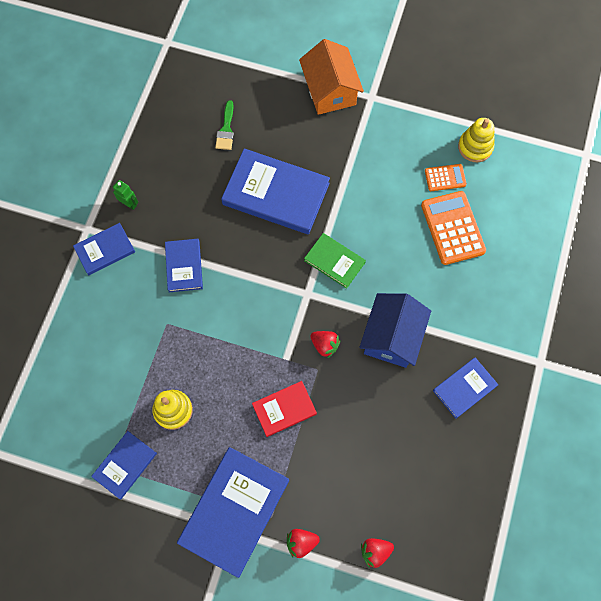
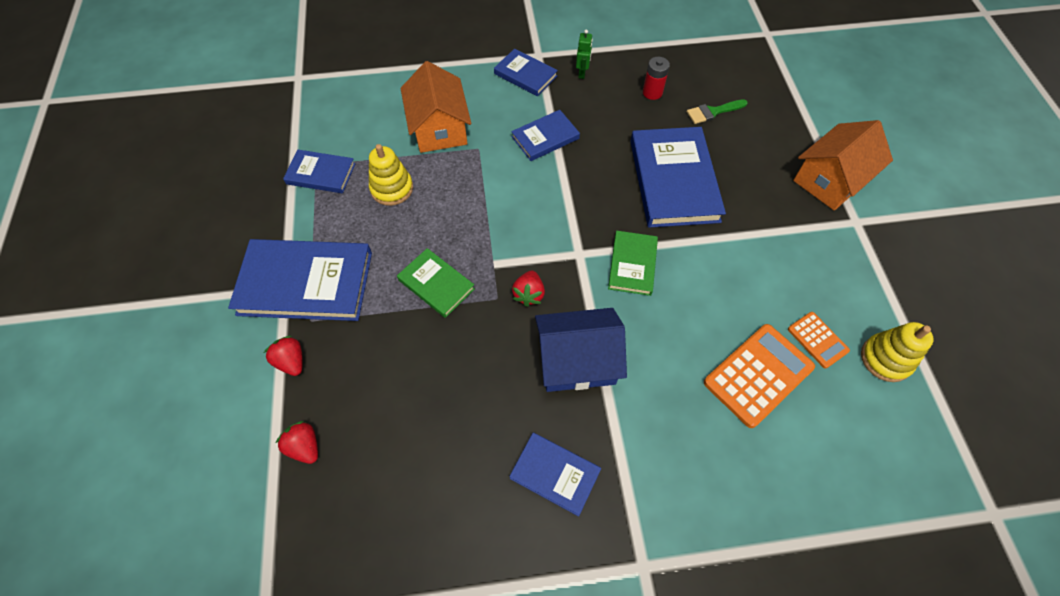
camera: 65 degrees right, 10 degrees down
(127, 346) = (439, 128): none -> orange house
(181, 162) = (652, 92): none -> red battery
(284, 409) = (436, 284): red book -> green book

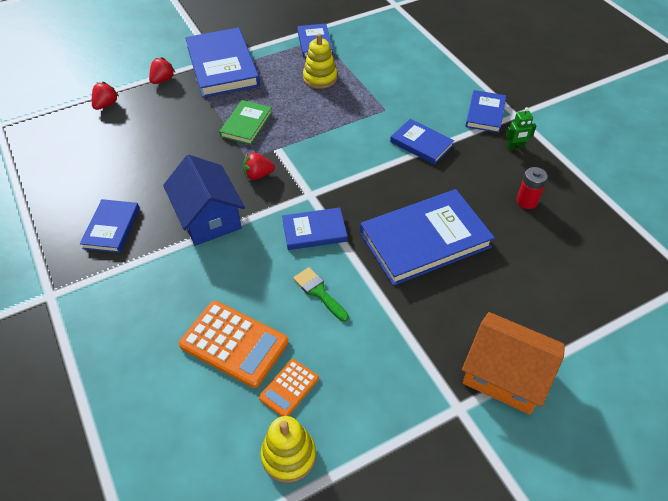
camera: 70 degrees right, 10 degrees down
(439, 128) = (392, 83): orange house -> none
(632, 264) = (314, 231): green book -> blue book
(713, 112) = (534, 253): green brush -> green brush (319, 292)

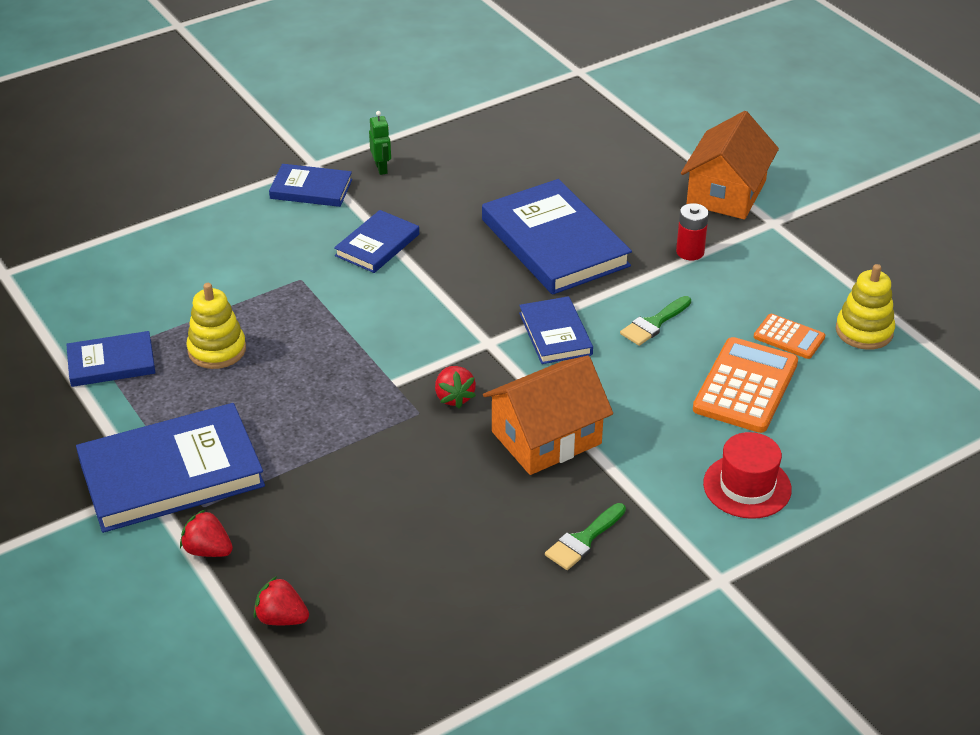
camera: 95 degrees left, 10 degrees down
(112, 228) = (583, 540): blue book -> green brush
(127, 326) = (747, 486): none -> red hat
(208, 217) = (546, 438): blue house -> orange house
(246, 124) = (337, 423): green book -> none
(527, 201) = (479, 165): red battery -> red battery (690, 252)

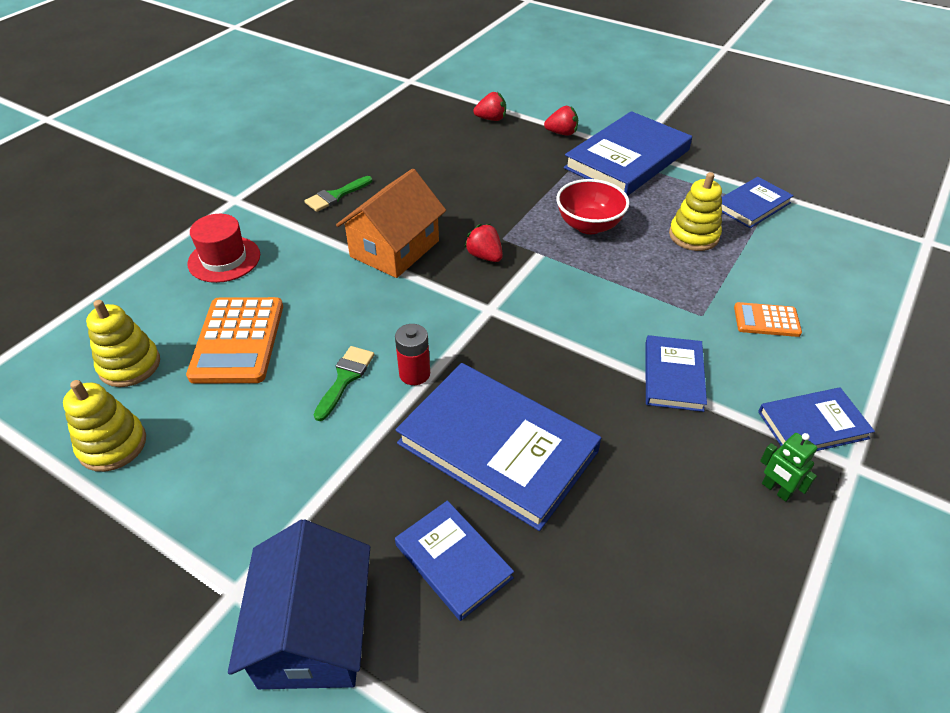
camera: 155 degrees right, 5 degrees up
(312, 397) = (589, 225): none -> red bowl
(555, 334) = (435, 336): blue book -> blue book (453, 561)
(583, 540) = (336, 196): green brush -> green brush turned 150 degrees counterclockwise
(690, 252) = (335, 492): red battery -> red battery (414, 374)
(726, 193) = (313, 631): orange house -> blue house
(789, 337) = (199, 409): orange calculator -> orange calculator (766, 320)
(853, 394) = (130, 365): none -> yellow stacking toy

